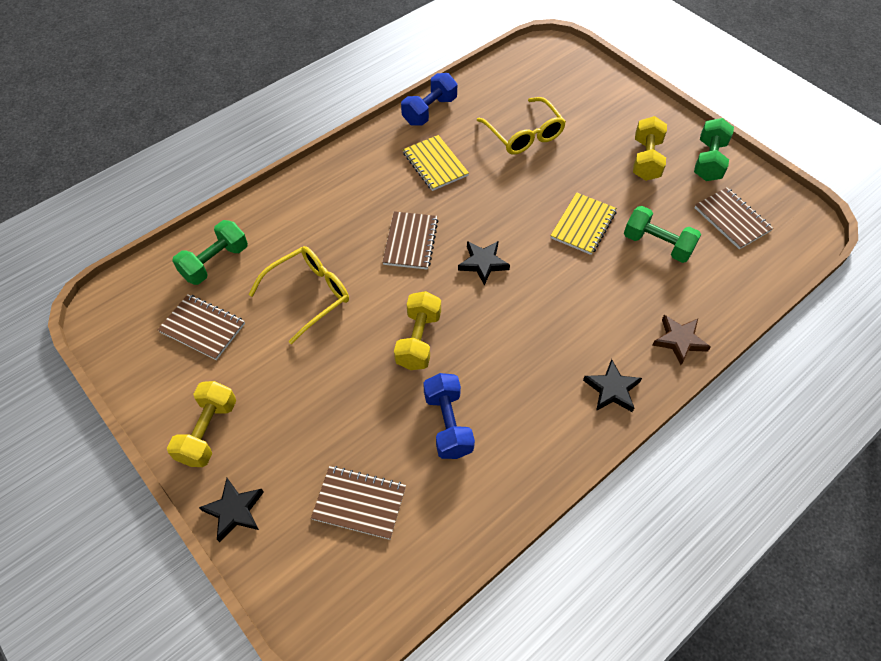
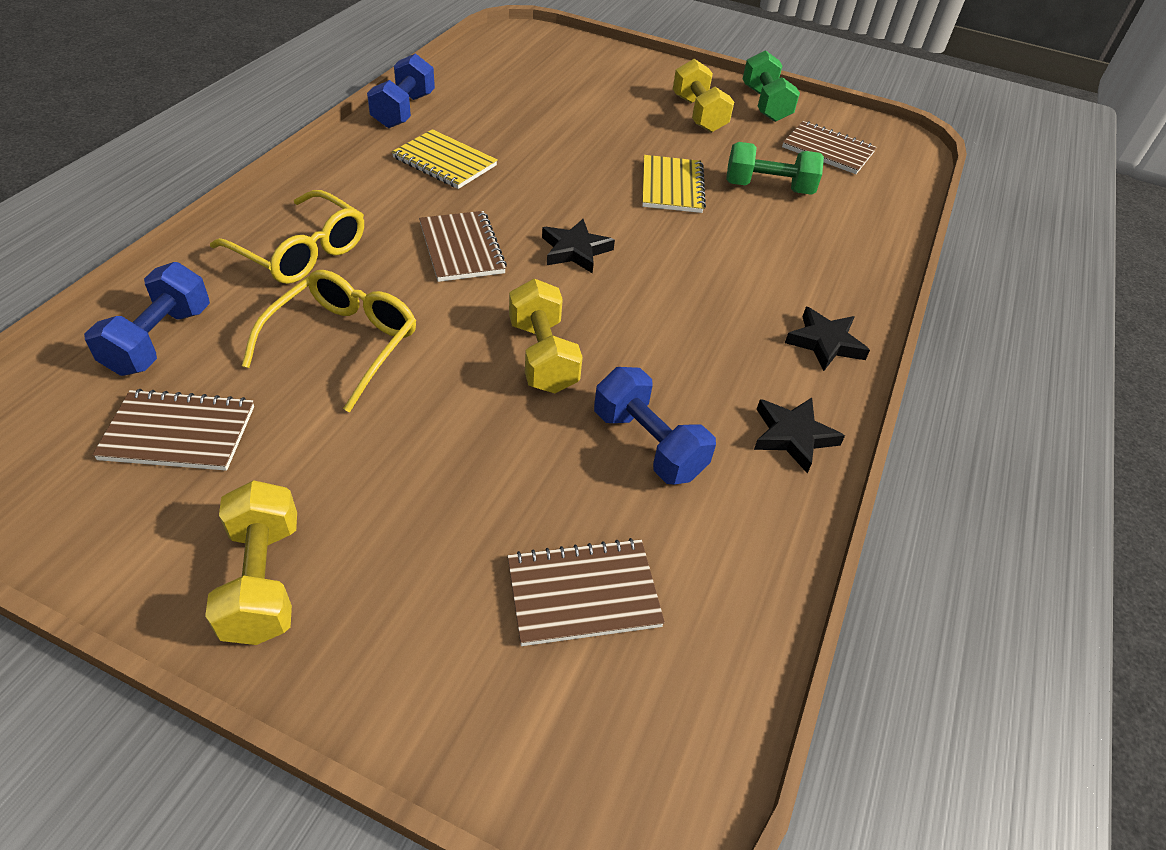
camera: 30 degrees left, 10 degrees down
(215, 262) = (159, 340): green dumbbell -> blue dumbbell
(234, 510) = (375, 686): black star -> black star (792, 436)
(524, 135) = (542, 115): yellow glasses -> yellow glasses (302, 252)
(679, 340) = (861, 273): brown star -> none

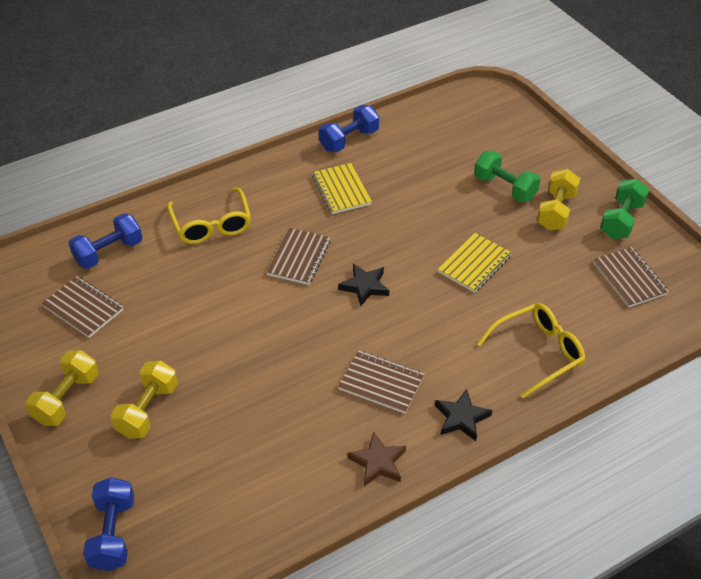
camera: 40 degrees right, 0 degrees up
(344, 343) = (190, 292): yellow glasses -> yellow glasses (539, 352)
(543, 356) = (283, 347): yellow dumbbell -> yellow dumbbell (148, 410)
(583, 593) = (191, 481): brown notebook -> brown notebook (381, 383)
(648, 444) = (292, 425): blue dumbbell -> blue dumbbell (113, 534)
(768, 188) = (545, 292): green dumbbell -> green dumbbell (505, 188)
(792, 436) = (378, 462): black star -> brown star

